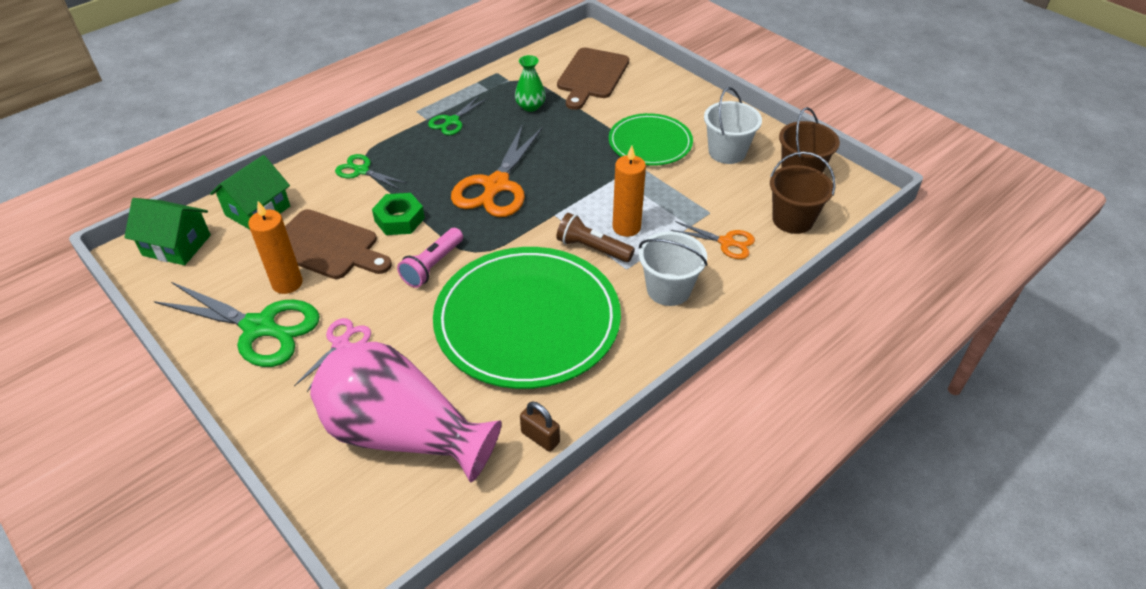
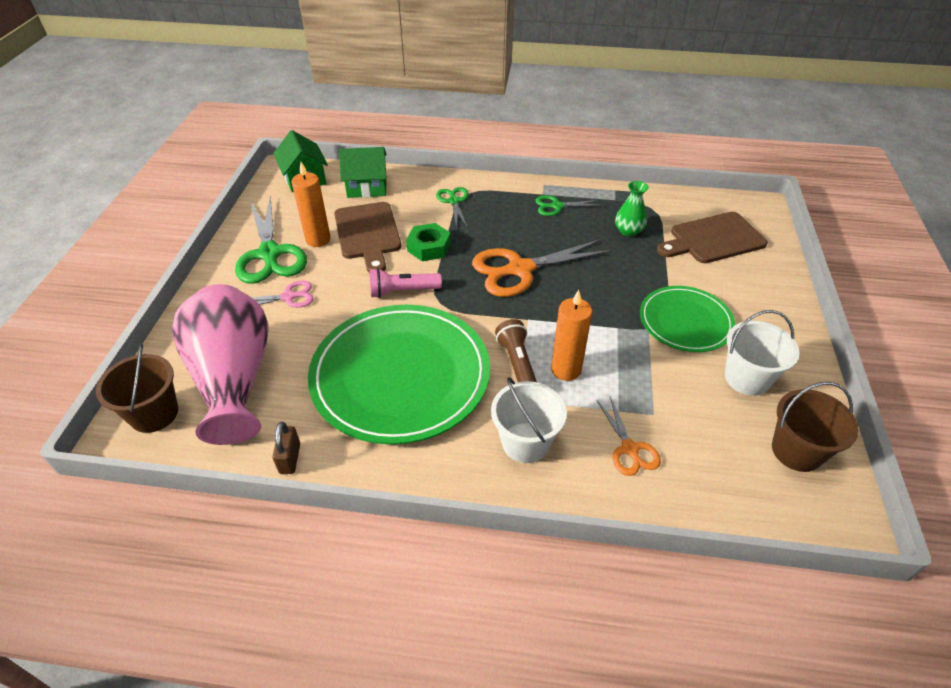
camera: 50 degrees right, 0 degrees up
(792, 220) = (723, 483): brown bucket -> brown bucket (154, 414)

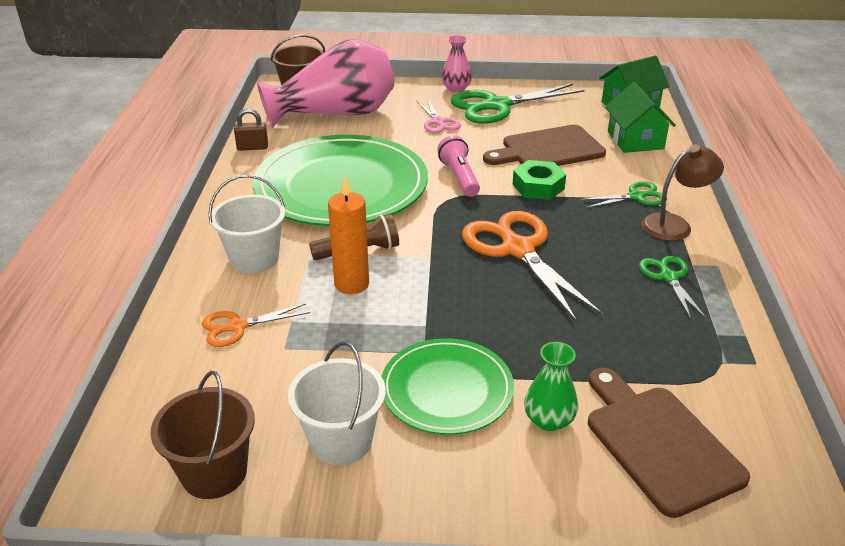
camera: 85 degrees right, 10 degrees down
(215, 278) = (456, 88): none -> pink vase
(318, 239) = (527, 125): orange candle -> none
(494, 192) = (675, 225): none -> brown lamp
(628, 231) = (638, 345): green vase -> green vase (549, 420)

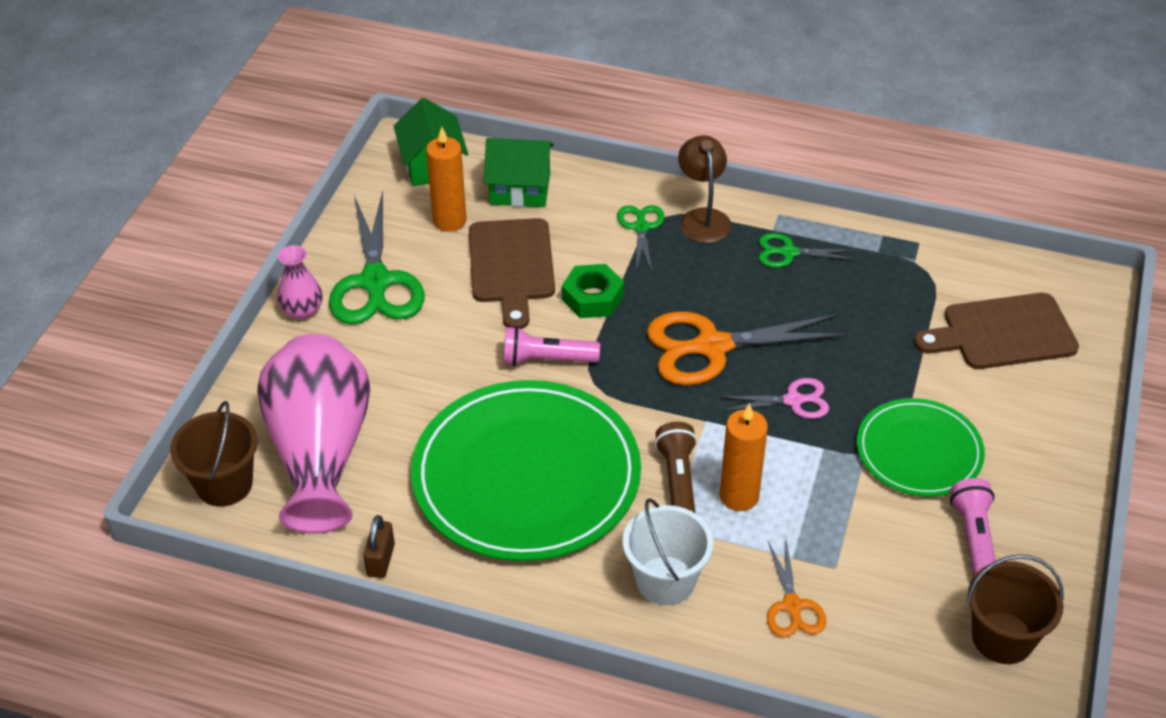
camera: 75 degrees left, 10 degrees up
(341, 441) = (974, 539): white bucket -> pink flashlight
(438, 122) = (395, 349): pink scissors -> pink scissors (793, 400)
(549, 420) = (967, 392): green vase -> none
(577, 120) = (449, 221): none -> orange candle

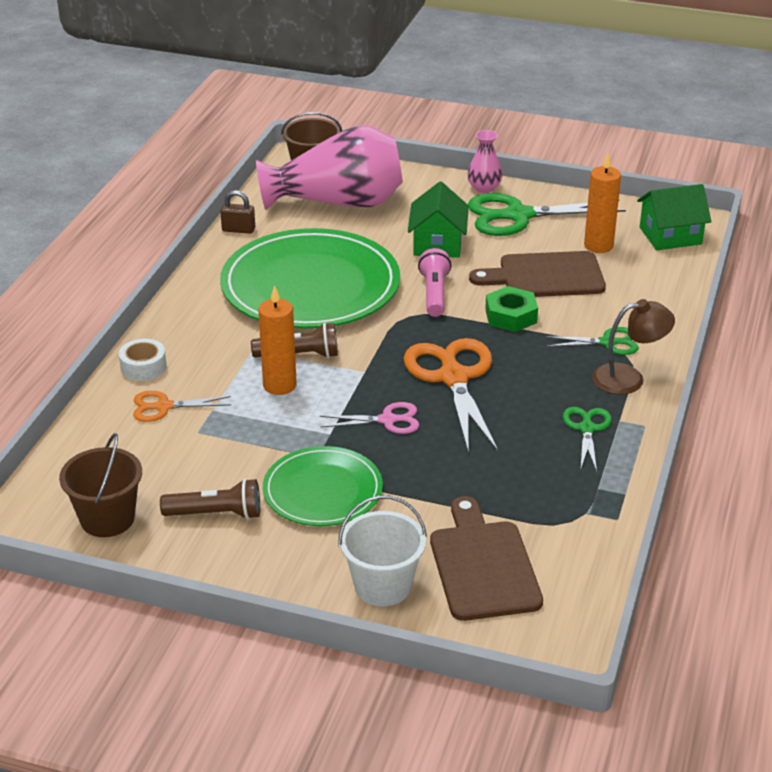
camera: 90 degrees right, 10 degrees down
(520, 189) = (648, 279): green house -> green house (437, 243)
(665, 580) = (200, 347): white bucket -> white bucket (382, 586)
(712, 636) = (143, 367): none -> white tape
(793, 400) = (387, 420): pink scissors -> pink scissors turned 90 degrees counterclockwise
(974, 539) = (216, 514): pink flashlight -> brown flashlight

